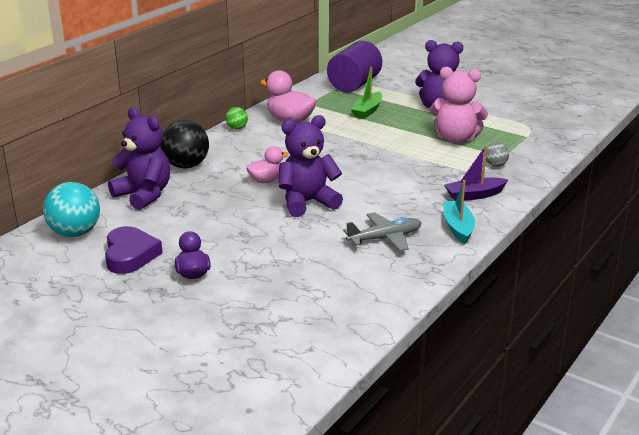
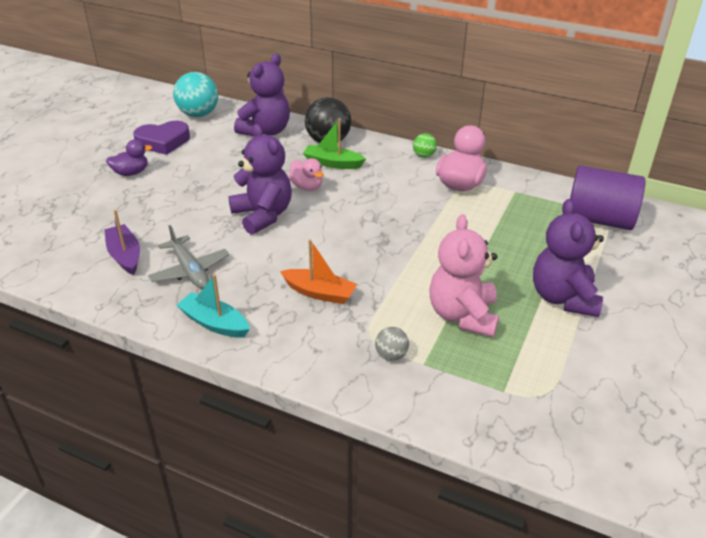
camera: 80 degrees right, 10 degrees up
(367, 111) = (517, 236): green boat -> green boat (333, 163)
(424, 184) = (319, 293): none -> orange boat
(458, 227) = (214, 323): turquoise boat -> turquoise boat turned 135 degrees counterclockwise
(474, 195) = (298, 336): purple boat -> purple boat (125, 256)

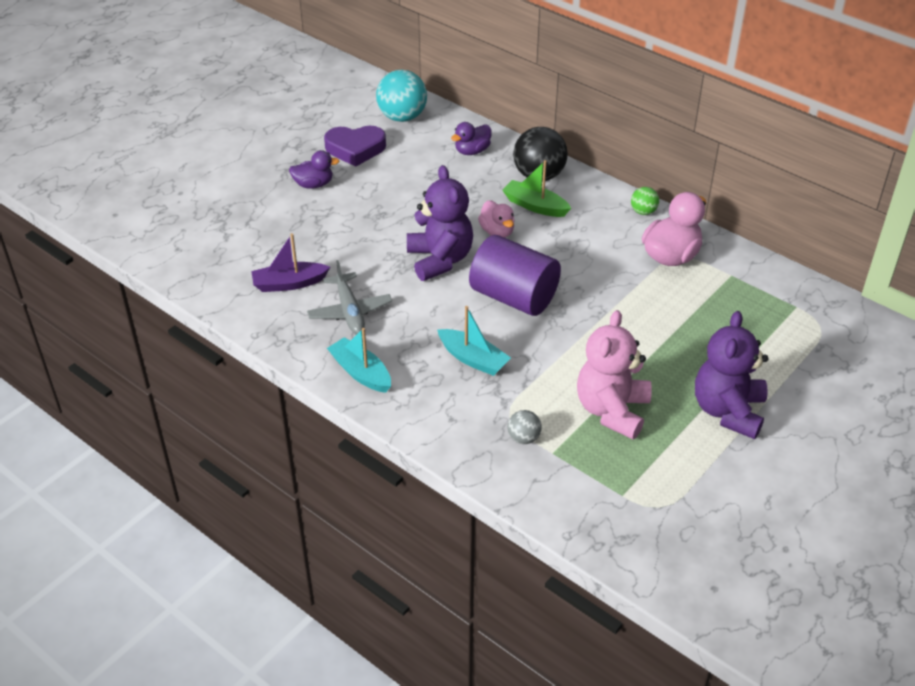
camera: 15 degrees right, 5 degrees up
(125, 256) = (289, 283): purple boat -> purple boat turned 90 degrees counterclockwise
(266, 131) = (472, 151): purple teddy bear -> purple duck
(319, 293) = (473, 359): orange boat -> turquoise boat
(599, 219) = (813, 326): purple cylinder -> purple cylinder (513, 297)

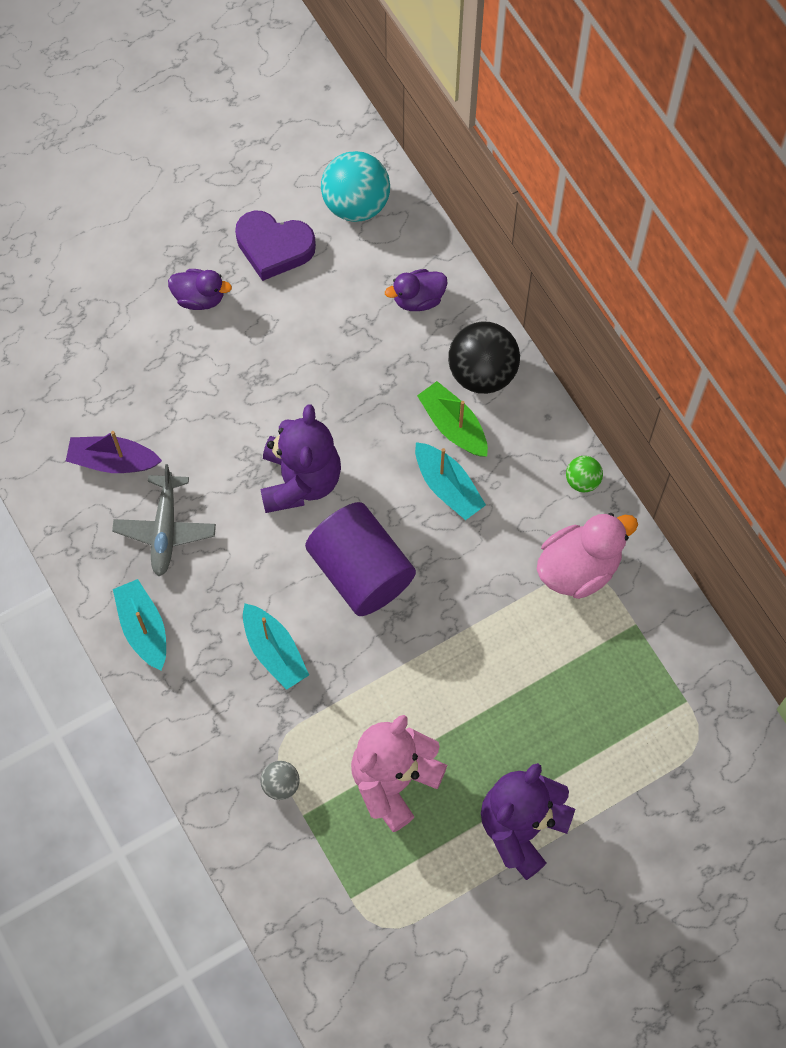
camera: 20 degrees right, 25 degrees up
(497, 232) = (387, 455): pink duck -> none
(550, 237) = (447, 486): none -> turquoise boat

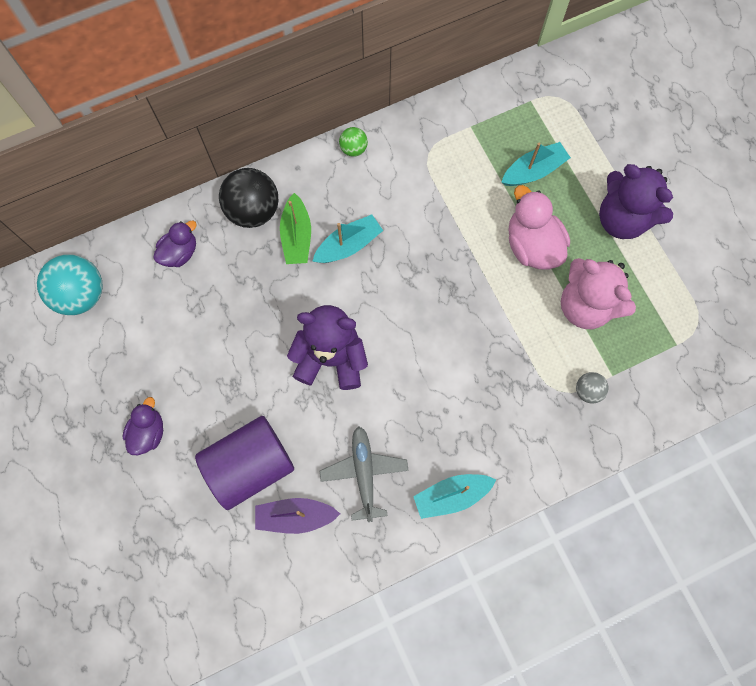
camera: 85 degrees left, 5 degrees up
(113, 461) = (295, 516): purple boat -> purple boat turned 75 degrees clockwise
(165, 529) = (364, 473): grey plane -> grey plane turned 105 degrees counterclockwise
(274, 247) = (110, 365): purple heart -> none
(274, 651) = (477, 389): turquoise boat -> turquoise boat (533, 171)
(360, 571) = (414, 317): purple cylinder -> purple cylinder (250, 466)
(418, 299) = (180, 253): purple duck -> purple duck turned 120 degrees counterclockwise
(453, 426) = (297, 236): green boat -> green boat turned 60 degrees counterclockwise
(579, 568) = (424, 159): pink duck -> pink duck (532, 245)

